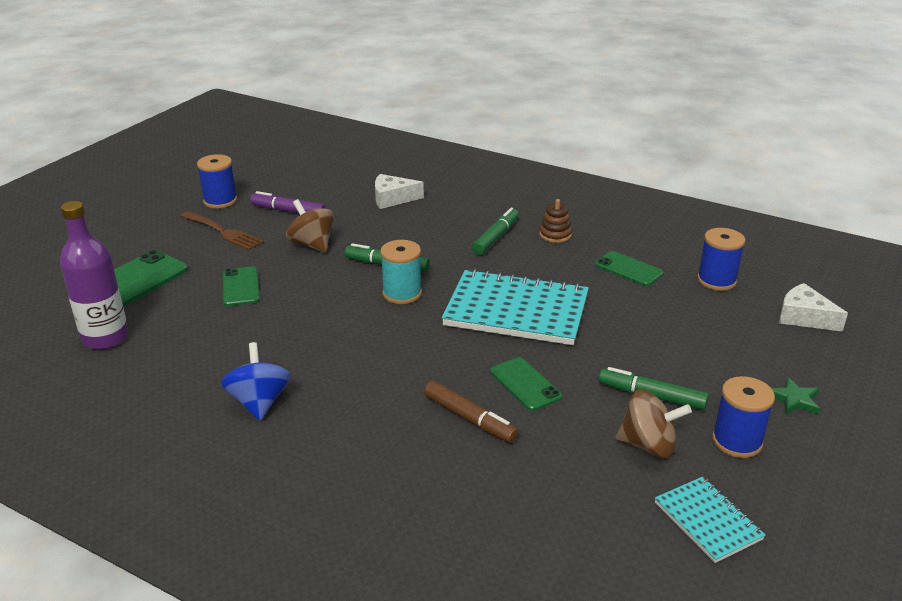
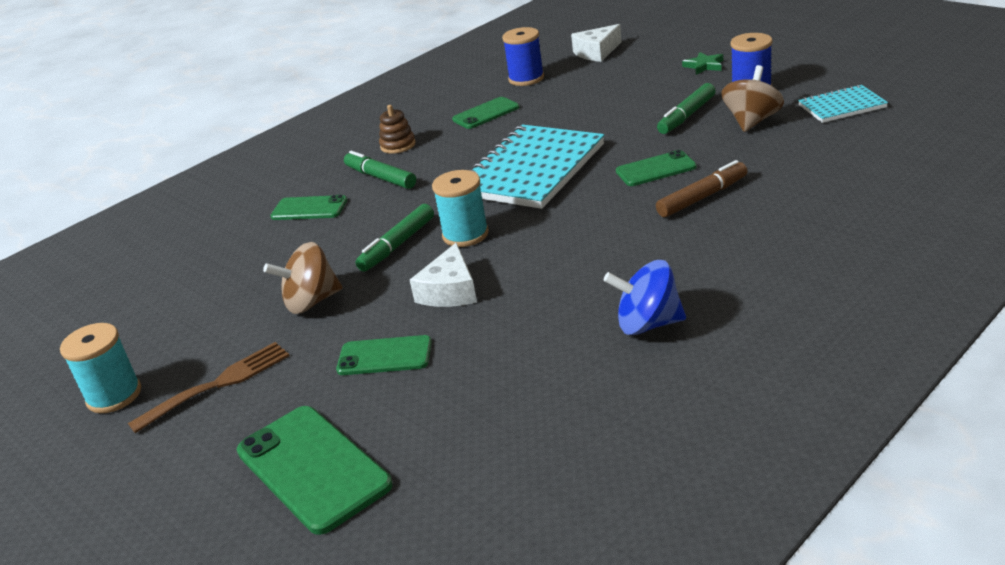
camera: 70 degrees left, 0 degrees up
(105, 338) = (458, 476): purple bottle -> none
(220, 201) = (114, 395): blue spool -> turquoise spool
(288, 211) = (201, 327): purple marker -> none
(392, 198) = (236, 243): white cheese -> white cheese (450, 291)
(443, 216) = (309, 209): none -> green phone

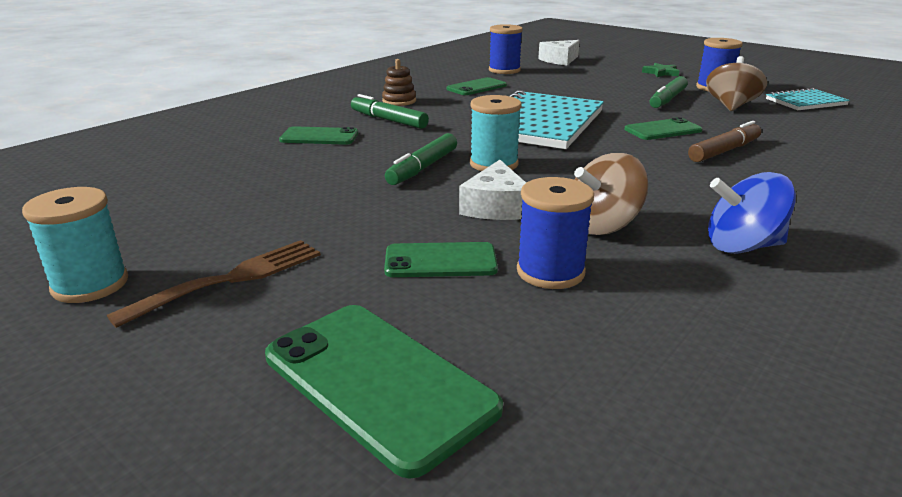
camera: 10 degrees left, 5 degrees down
(311, 302) = (337, 208): brown spinning top -> brown spinning top (603, 226)
(470, 362) = (550, 272): none -> blue spool

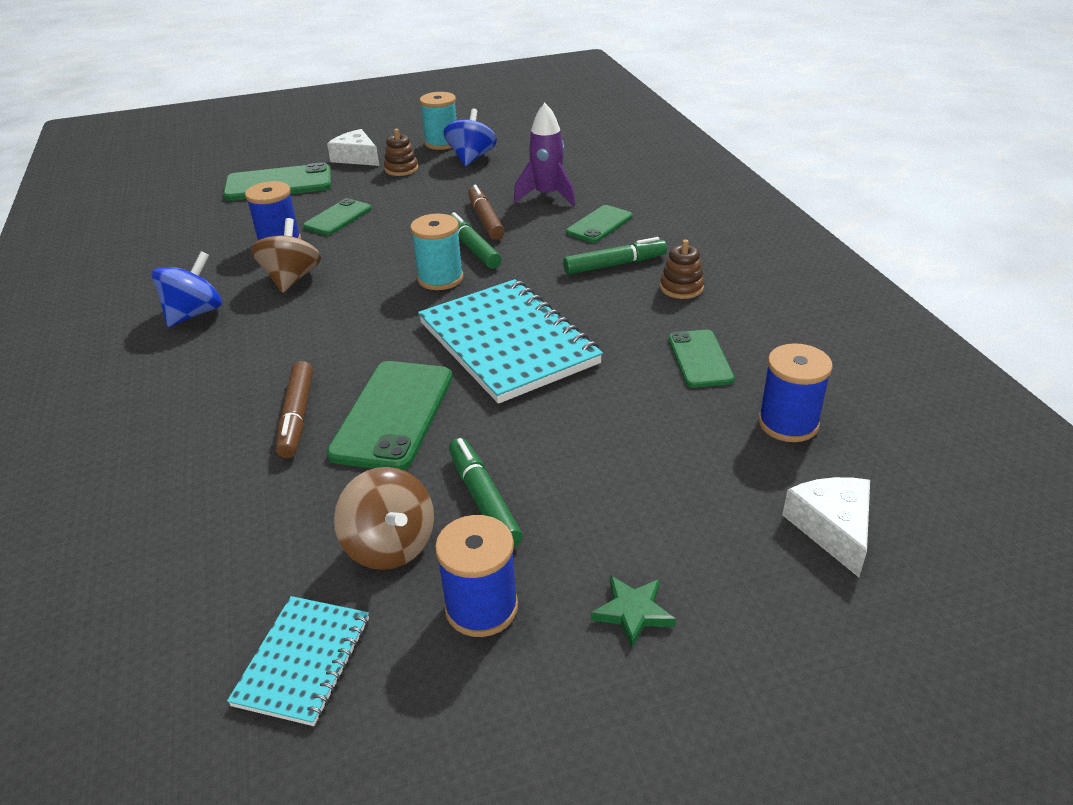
camera: 125 degrees right, 10 degrees up
(159, 239) = (471, 158): none -> blue spinning top
(231, 279) = (401, 169): brown fork -> brown stacking toy
(268, 168) = (547, 196): none -> purple rocket
(355, 179) = (485, 220): none -> brown marker
(496, 207) = (371, 254): white cheese -> white cheese (356, 157)
(663, 130) = (393, 415): green phone -> green phone, size x1.64

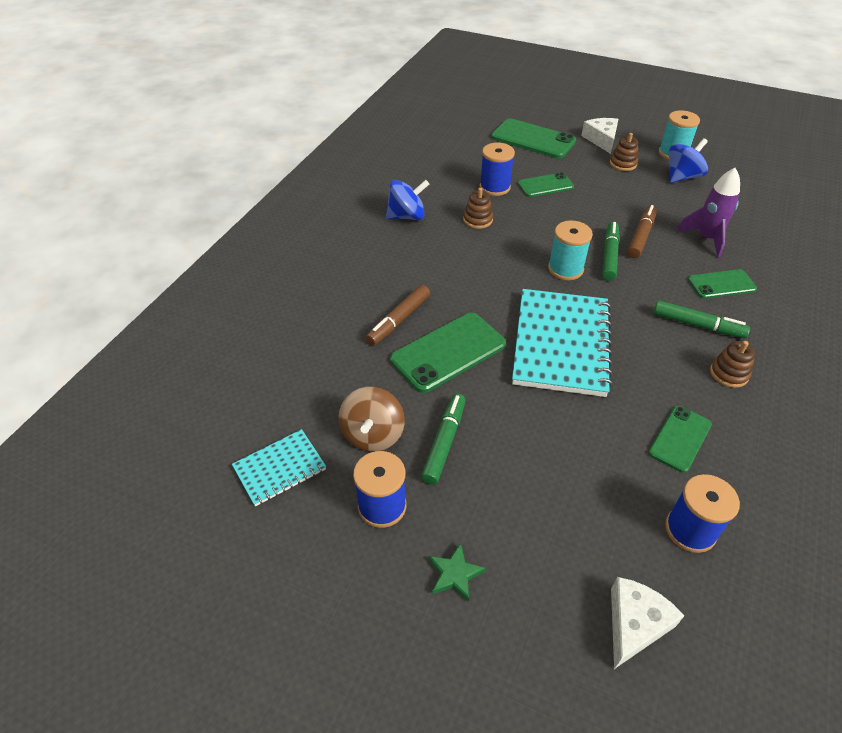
camera: 40 degrees right, 10 degrees up
(292, 279) = (477, 220): brown spinning top -> brown stacking toy

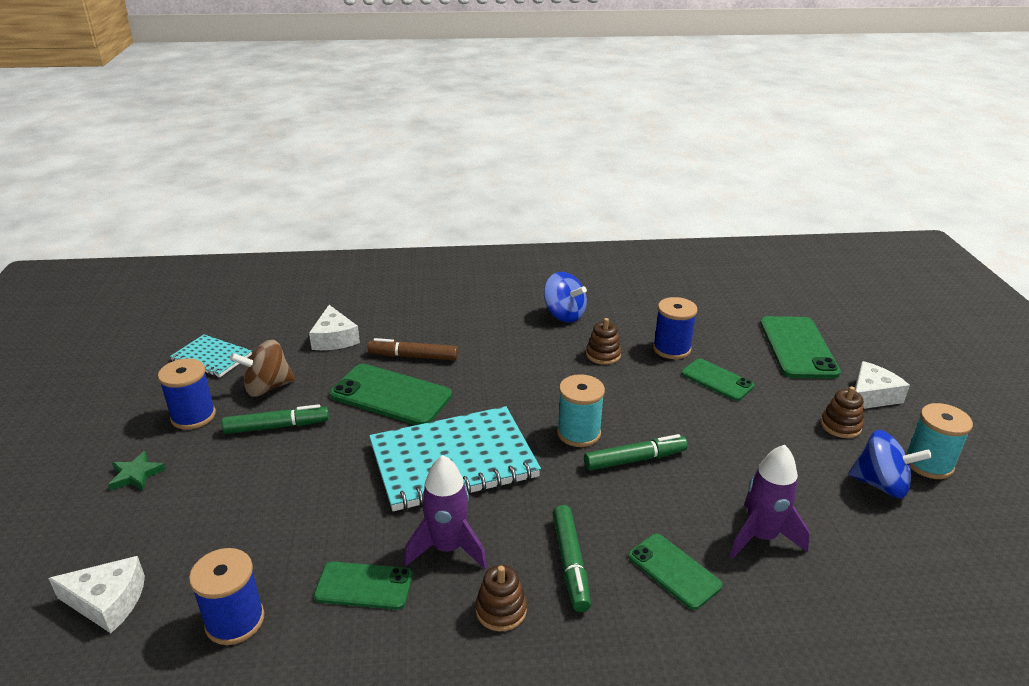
camera: 60 degrees right, 15 degrees down
(324, 363) = (334, 338): none -> white cheese
(640, 236) = (700, 476): brown marker -> none
(658, 380) = (447, 548): none -> purple rocket

